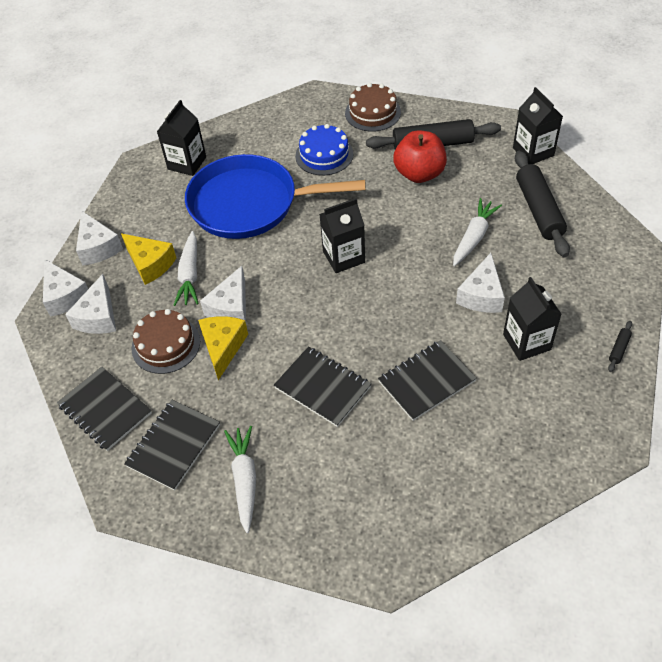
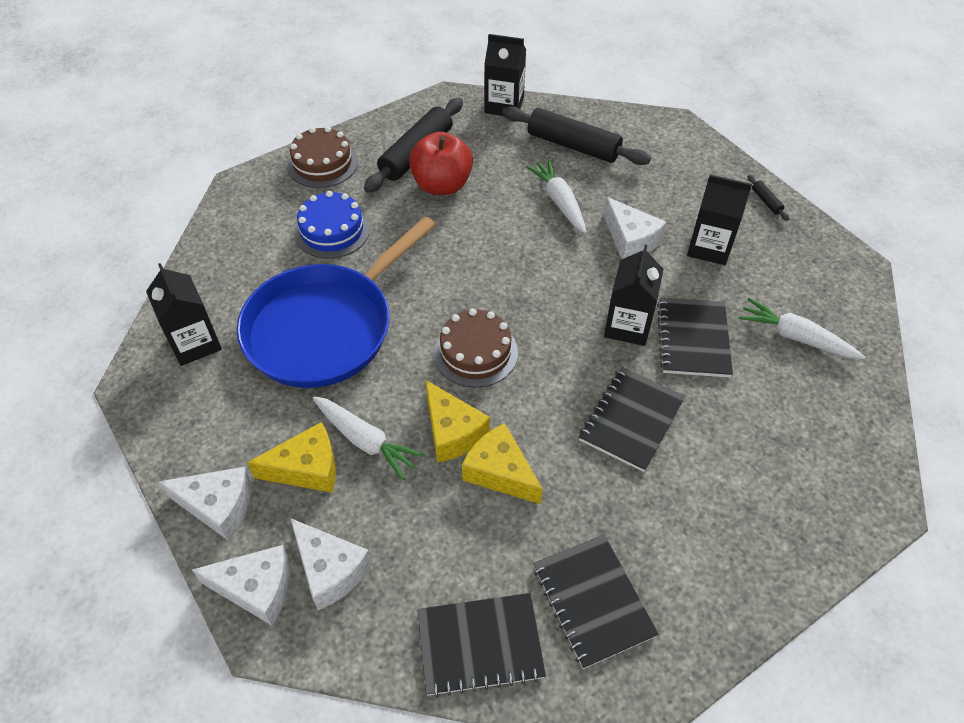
camera: 55 degrees left, 0 degrees up
(166, 345) = (443, 524): brown cake -> brown cake (475, 352)
(231, 307) = (452, 432): white cheese -> yellow cheese
(244, 480) = (692, 559): white carrot -> white carrot (796, 337)
(322, 387) = (631, 420): black notebook -> black notebook turned 45 degrees counterclockwise
(343, 257) = (483, 301): black carton -> black carton (627, 326)

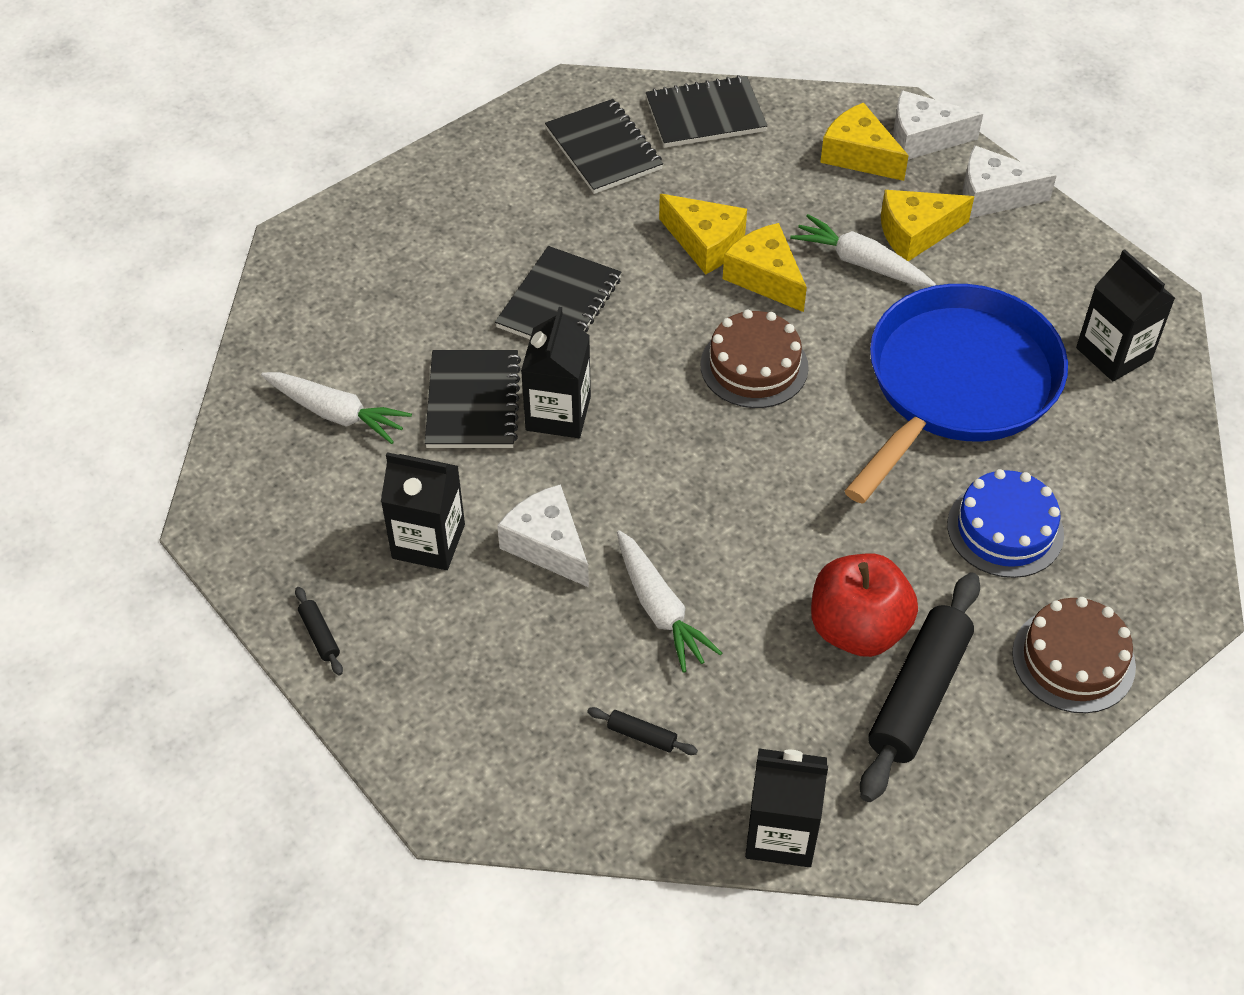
camera: 175 degrees right, 0 degrees up
(330, 570) = (859, 155): white cheese -> yellow cheese
(573, 146) = (642, 735): black rolling pin -> black rolling pin, size x0.41

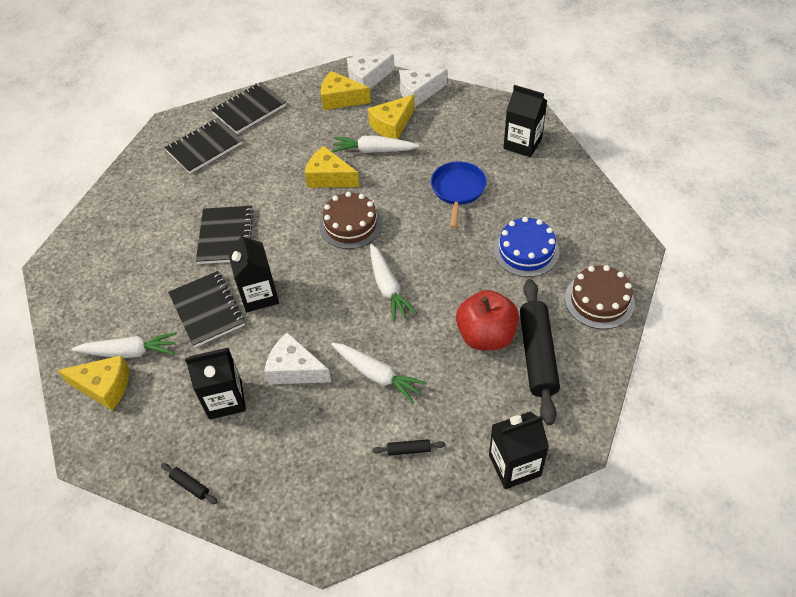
camera: 25 degrees left, 0 degrees up
(603, 149) = (204, 147): black notebook -> black notebook turned 75 degrees counterclockwise
(705, 243) = (287, 173): yellow cheese -> yellow cheese (104, 387)
(753, 488) = (388, 287): none -> white carrot
(957, 384) = (458, 190): blue pan -> blue pan, size x0.51

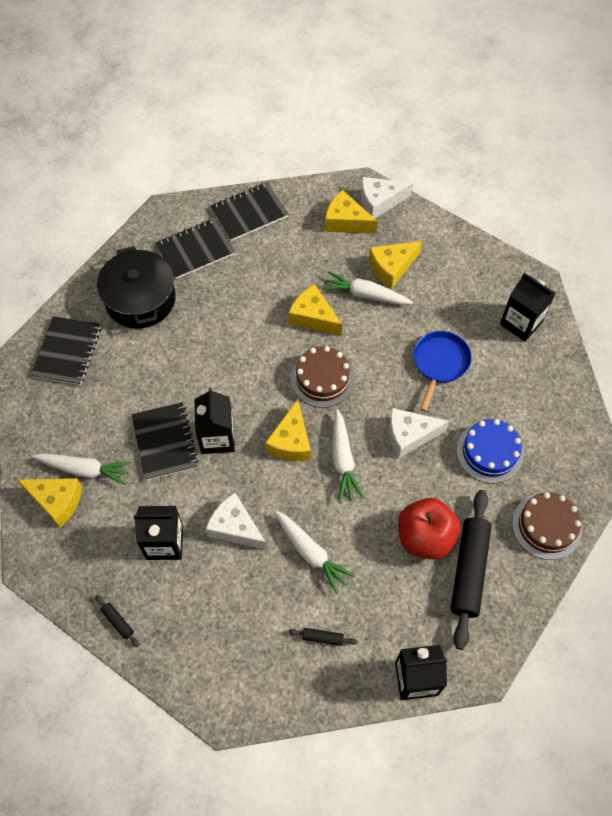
camera: 10 degrees right, 10 degrees up
(159, 196) = (140, 299): none -> black pot
(226, 236) = (197, 362): black notebook -> black notebook (67, 352)
(333, 283) = (291, 441): none -> yellow cheese
(418, 93) = (429, 232): white cheese -> white cheese (409, 435)

